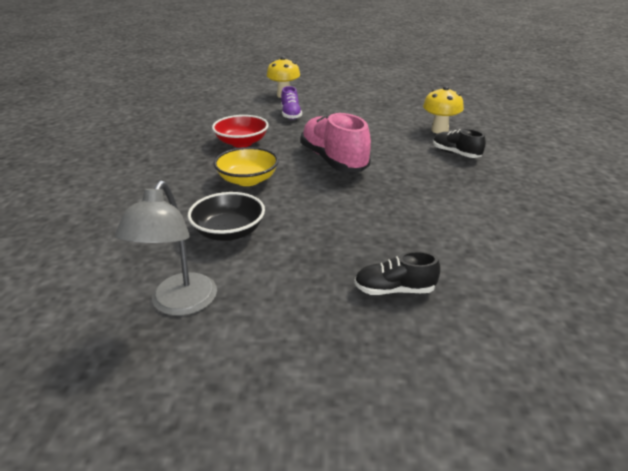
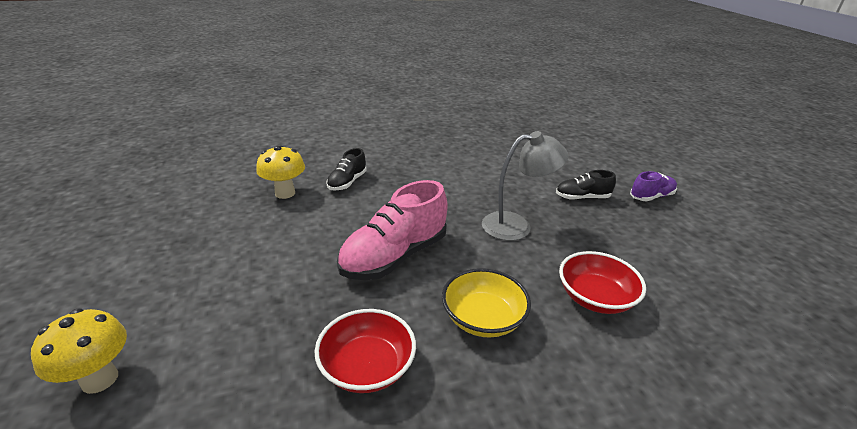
camera: 110 degrees left, 0 degrees up
(179, 304) = (707, 293): grey lamp -> grey lamp (516, 225)
(229, 232) = (595, 298): black bowl -> red bowl
(291, 114) = (226, 337): purple shoe -> purple shoe (651, 196)
(394, 290) = (582, 197): black shoe -> black shoe turned 105 degrees clockwise

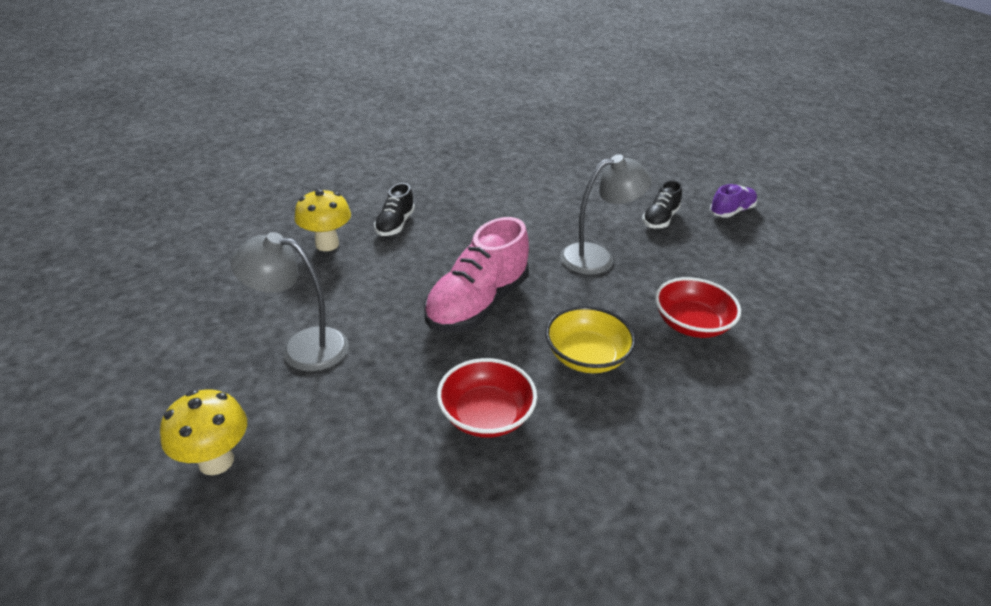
camera: 10 degrees left, 5 degrees up
(226, 278) = (302, 347): none -> grey lamp
(582, 197) = (660, 219): black shoe -> black shoe turned 45 degrees counterclockwise

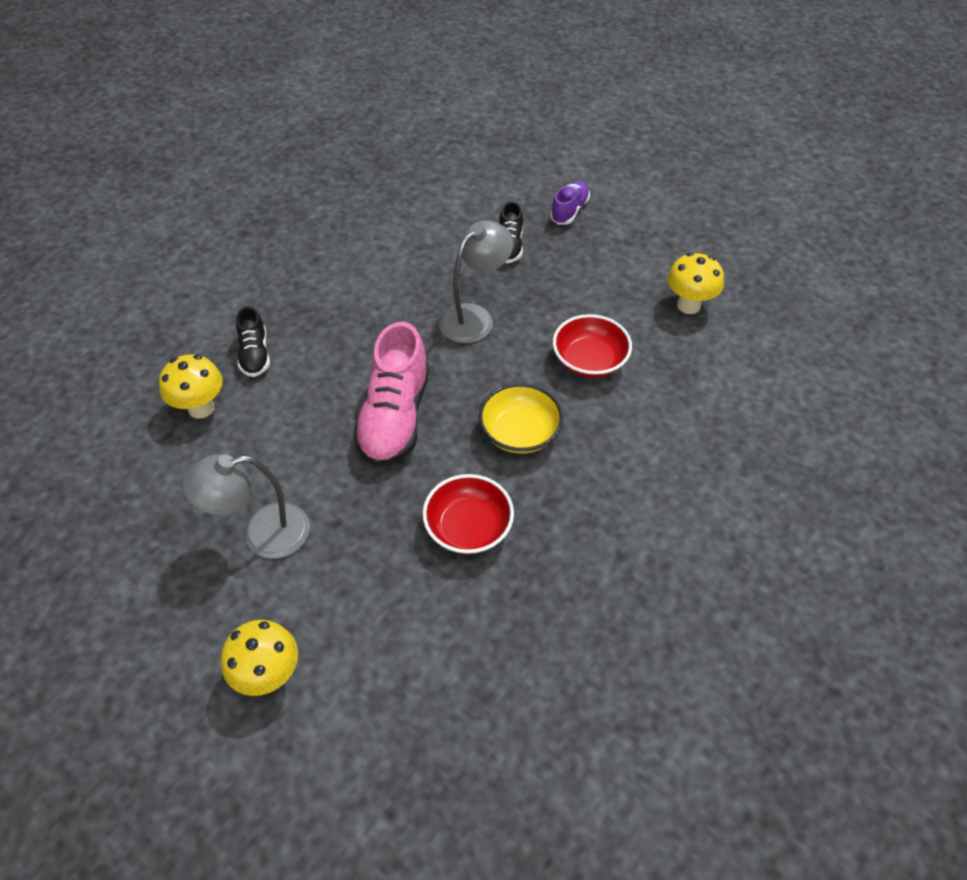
camera: 25 degrees left, 15 degrees up
(822, 314) = (688, 305): none -> yellow mushroom

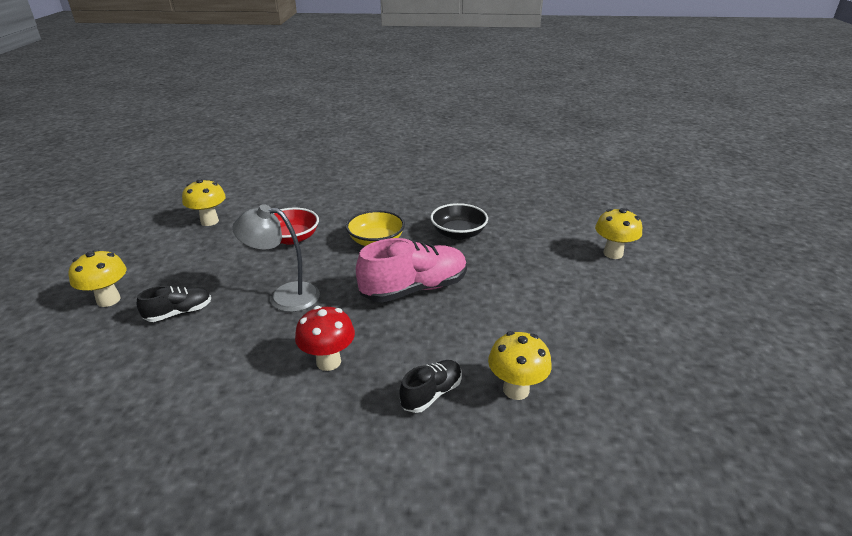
camera: 125 degrees left, 20 degrees down
(262, 534) = (558, 297): grey lamp -> none
(353, 312) = (328, 362): none -> red mushroom
(468, 527) = (458, 233): red bowl -> black bowl
(569, 211) = (108, 300): purple shoe -> yellow mushroom

